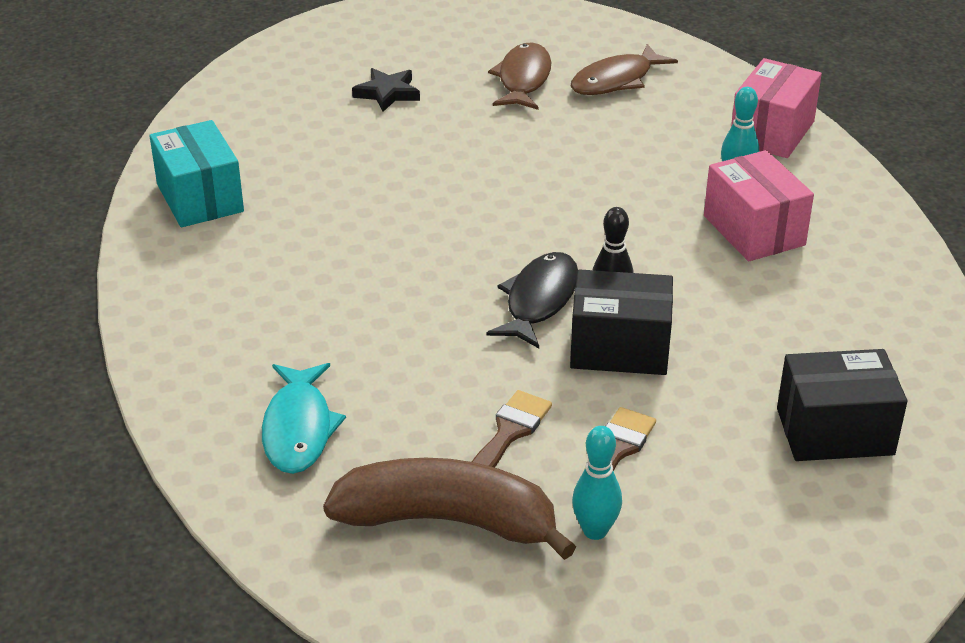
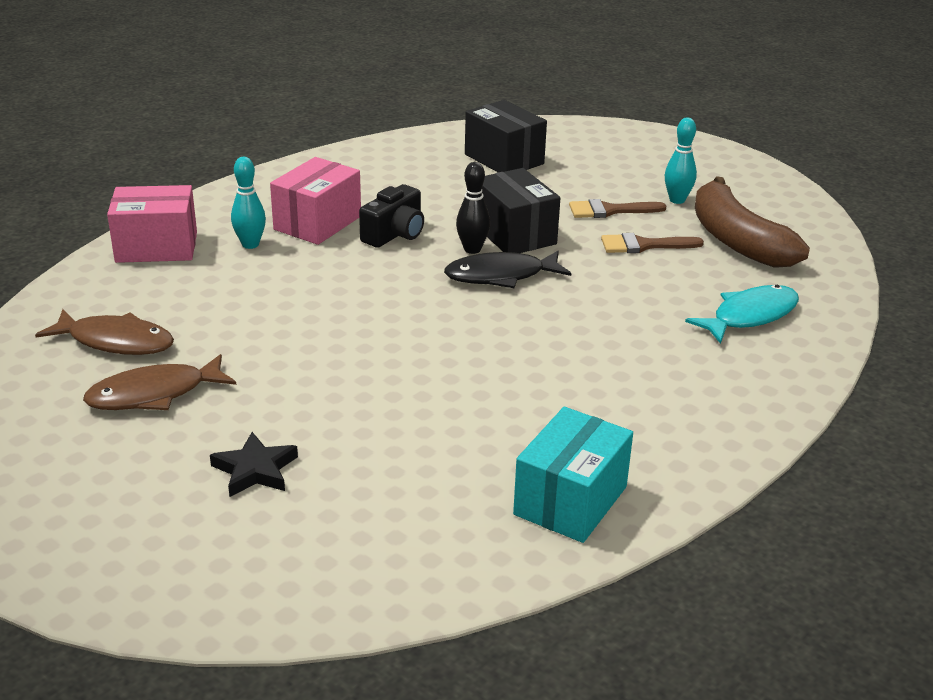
camera: 125 degrees left, 5 degrees down
(687, 269) = (395, 234): none -> black camera

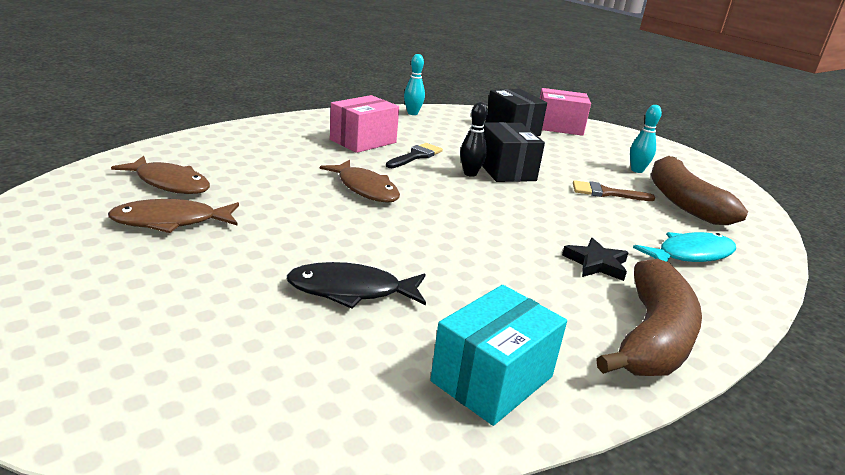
camera: 10 degrees right, 5 degrees down
(156, 247) = (241, 136): pink box -> pink box (558, 127)
(250, 244) = (308, 145): turquoise bowling pin -> turquoise bowling pin (412, 113)
(255, 470) = (212, 292): black star -> black star (596, 263)
(354, 300) = (365, 189): none -> brown fish
(395, 234) = (416, 156): black camera -> black brush
(501, 276) = (486, 193): black fish -> black fish (351, 290)
(610, 210) = (583, 168): brown brush -> none
(716, 425) = (652, 337): none -> brown banana

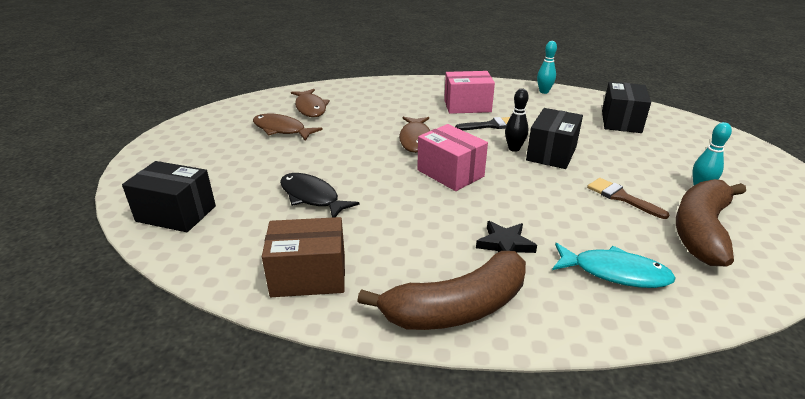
camera: 45 degrees right, 5 degrees up
(186, 393) = (176, 214): none -> black box
(492, 379) = (309, 276): turquoise box -> brown box
(558, 127) = (679, 129): pink box -> pink box (450, 173)

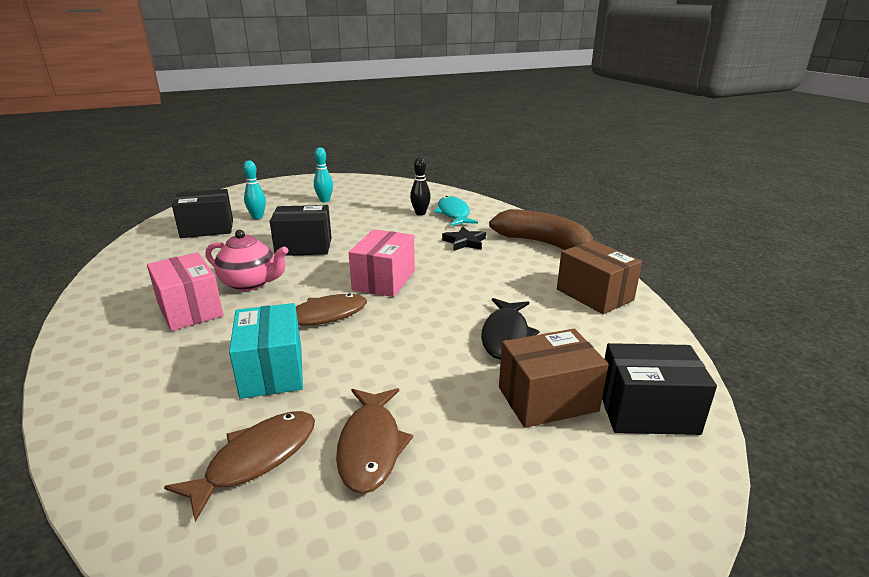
camera: 120 degrees left, 5 degrees down
(176, 214) = (647, 411): black box -> black box turned 75 degrees counterclockwise
(237, 185) = (547, 399): none -> brown box
(372, 118) = (272, 371): none -> turquoise box
(491, 125) = (250, 283): black brush -> pink teapot
(514, 149) = (305, 263): black bowling pin -> black bowling pin (420, 213)
(544, 92) = (119, 272): turquoise bowling pin -> turquoise bowling pin (257, 217)
(621, 197) = (360, 218): brown brush -> none
(701, 230) = (382, 199): brown banana -> none

